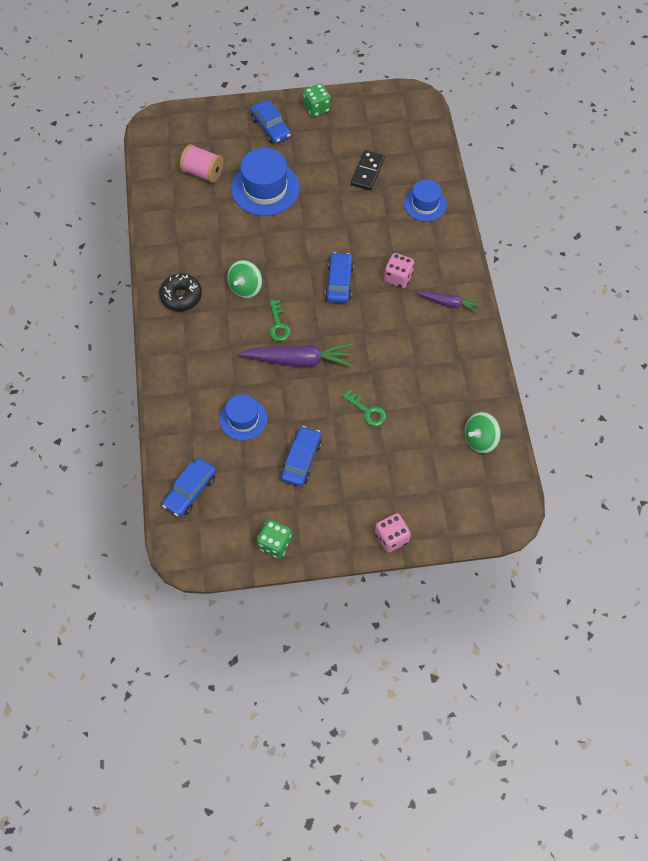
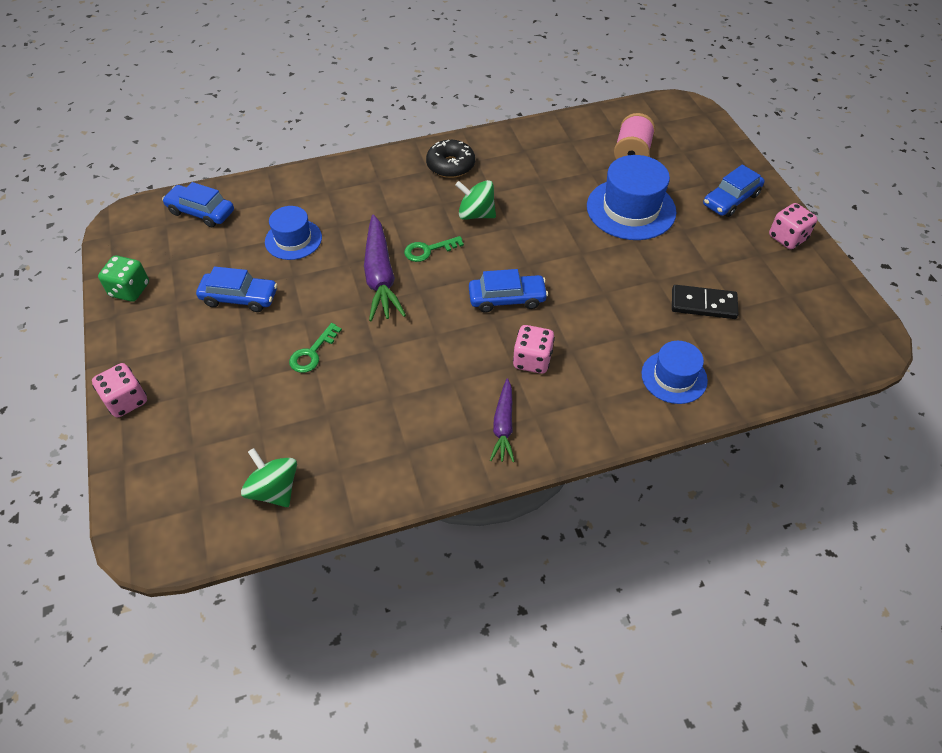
camera: 80 degrees right, 10 degrees down
(317, 108) = (787, 238): green dice -> pink dice

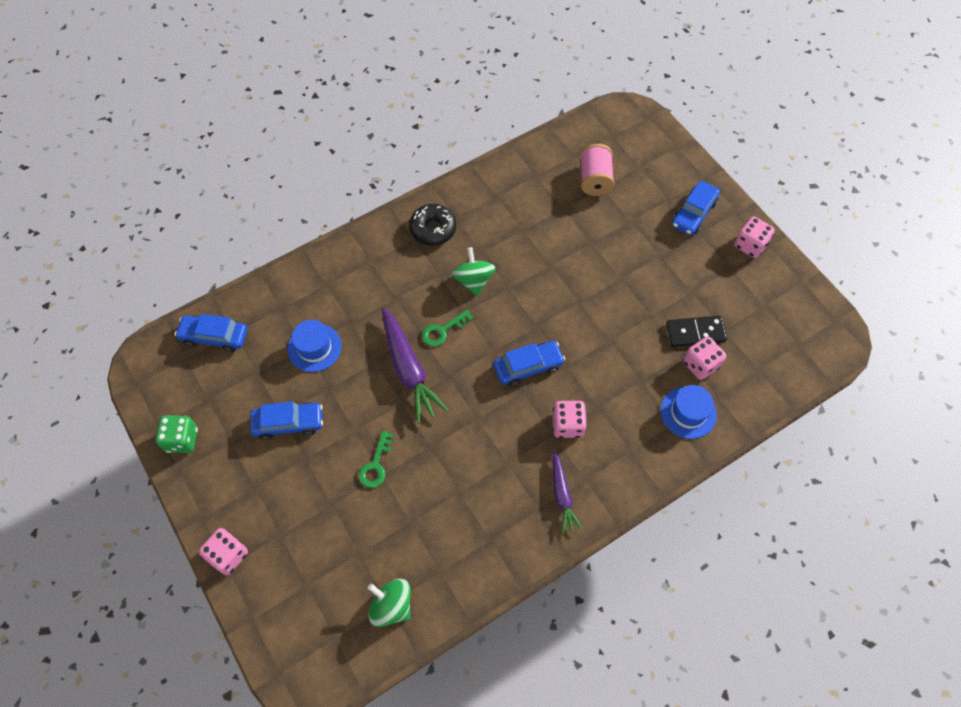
camera: 15 degrees left, 10 degrees up
(476, 214) = (473, 280): green spinning top -> green spinning top turned 75 degrees clockwise
(631, 209) = (609, 243): blue hat -> none
(701, 335) = (700, 364): none -> pink dice

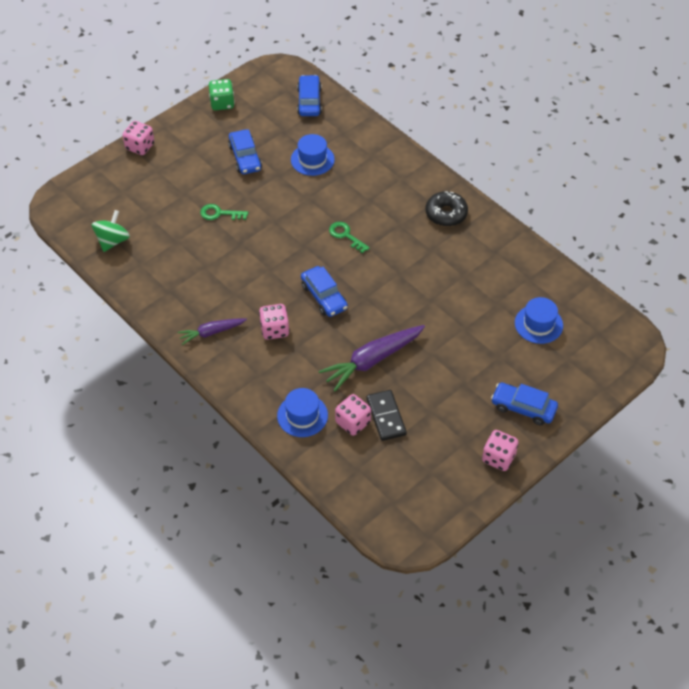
camera: 80 degrees right, 10 degrees down
(409, 369) = (305, 220): purple carrot -> purple carrot (372, 360)
(473, 280) = (400, 249): green spinning top -> none
(594, 180) = (538, 324): pink spool -> blue hat

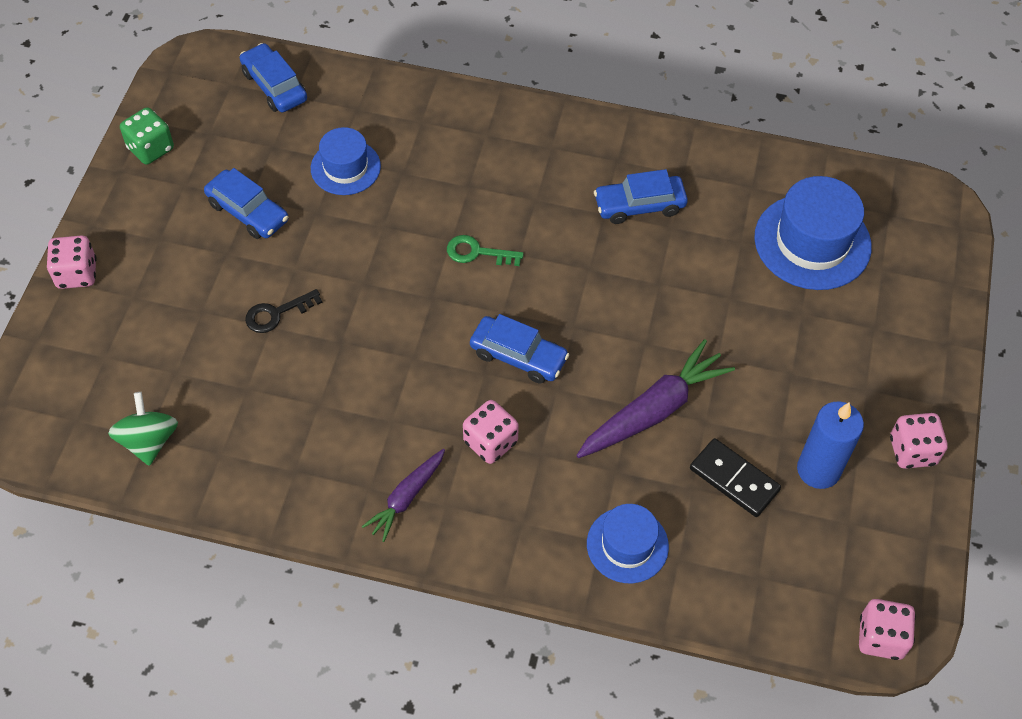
camera: 35 degrees left, 5 degrees up
(219, 213) = (276, 314): green key -> black key
(353, 422) = (699, 514): pink dice -> pink dice (880, 637)
(372, 360) = (653, 410): purple carrot -> purple carrot turned 150 degrees counterclockwise
(436, 437) = (818, 470): none -> blue candle
(446, 214) = (581, 153): black donut -> none
(523, 408) = (885, 365): blue car -> blue car (639, 205)
(538, 324) = (812, 242): blue hat -> blue hat, size x1.62

